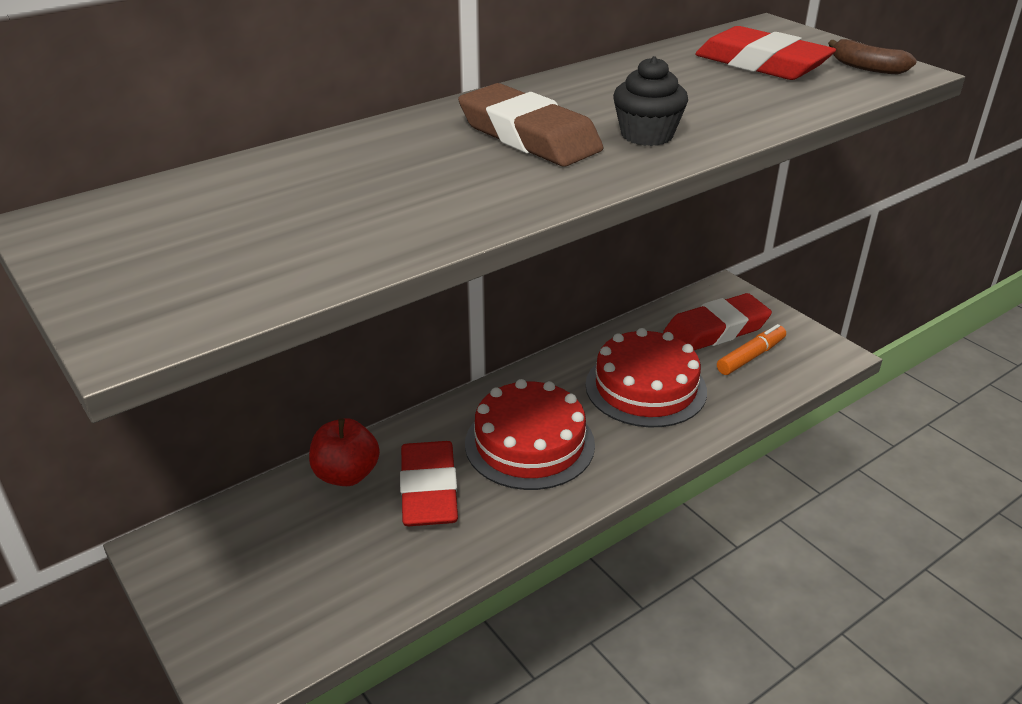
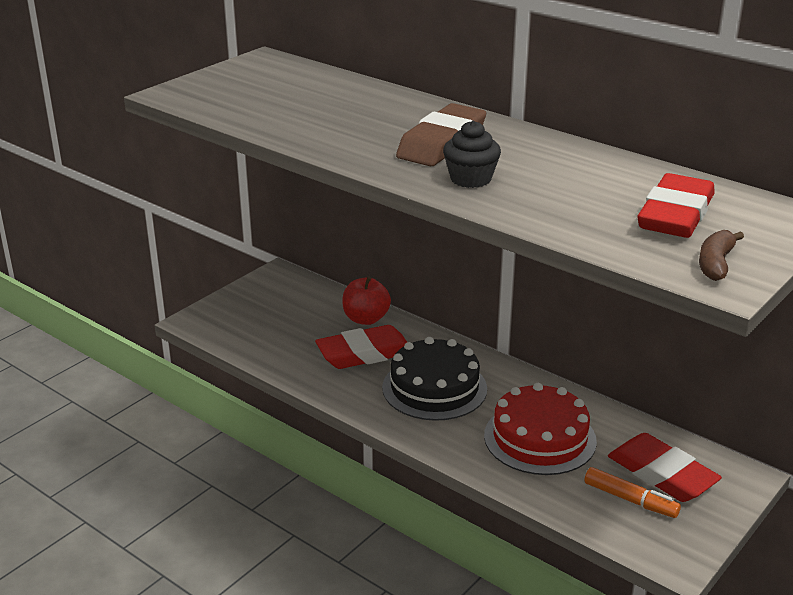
camera: 75 degrees right, 5 degrees down
(529, 443) = (434, 388): red cake -> black cake

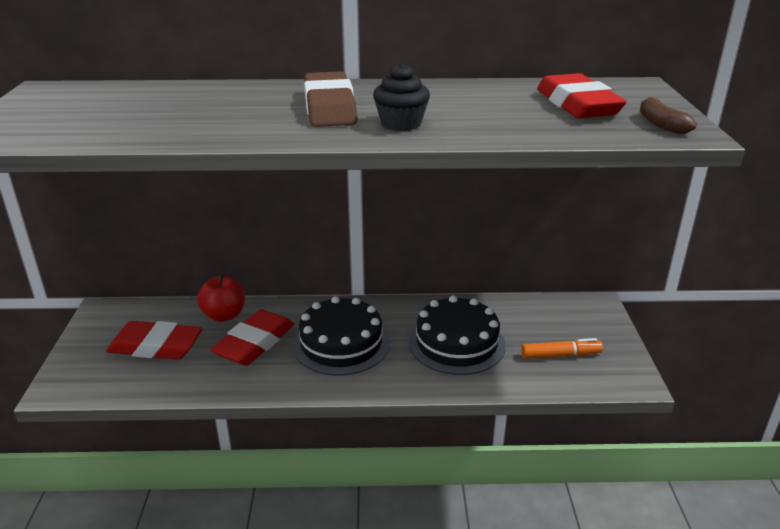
camera: 40 degrees left, 0 degrees up
(540, 438) = (456, 343): red cake -> black cake
(662, 474) = (555, 328): red eraser -> red eraser (156, 346)

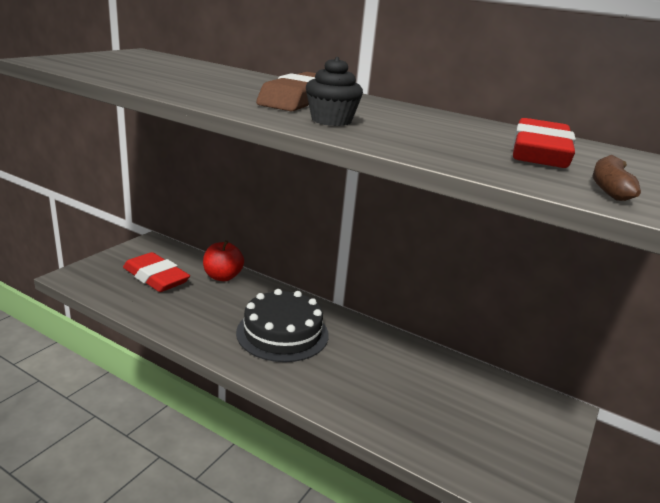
camera: 30 degrees right, 5 degrees down
(254, 343) = (221, 304): red eraser -> none
(456, 343) = (379, 377): black cake -> none
(560, 355) = (471, 436): orange marker -> none

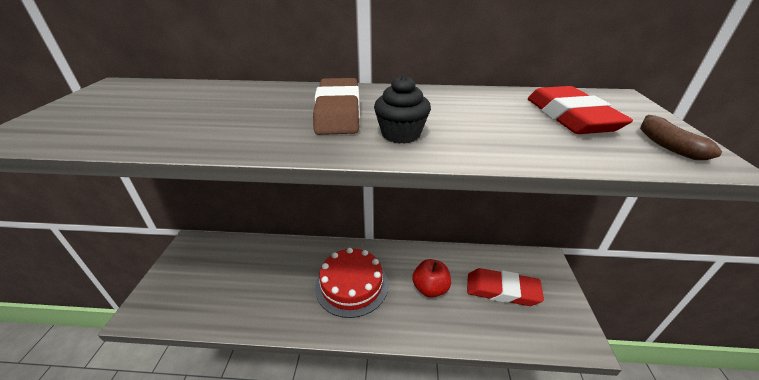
camera: 25 degrees left, 10 degrees up
(156, 277) = (217, 278): red eraser -> red eraser (502, 290)
(222, 277) = (271, 252): red apple -> red apple (430, 288)
(282, 333) = (351, 285): black cake -> red cake

